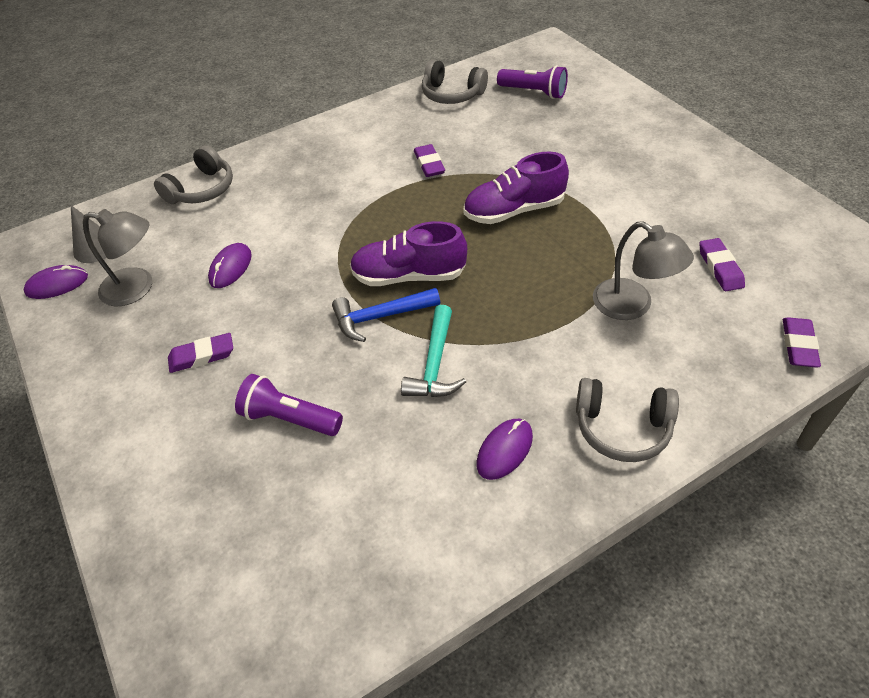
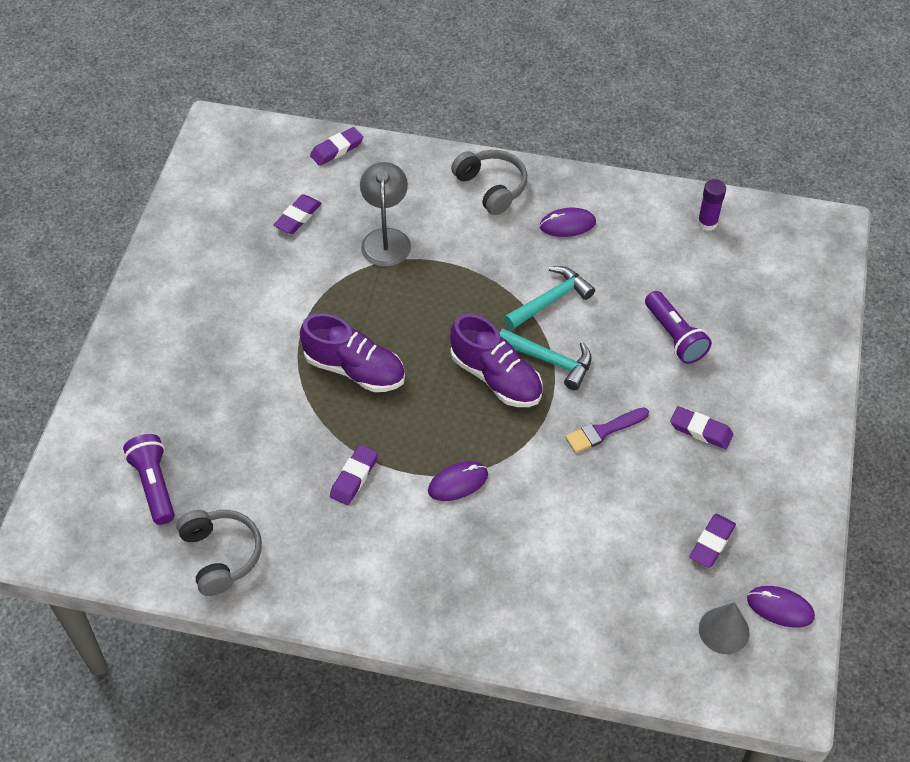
camera: 140 degrees left, 5 degrees up
(137, 288) = (712, 543): grey lamp -> purple eraser
(202, 189) = (576, 630): grey headphones -> none
(230, 267) = (621, 500): purple mouse -> purple mouse (458, 483)
(285, 300) = (603, 431): none -> purple brush
(362, 584) = (707, 223): none -> purple glue stick
(380, 317) = (550, 361): blue hammer -> turquoise hammer

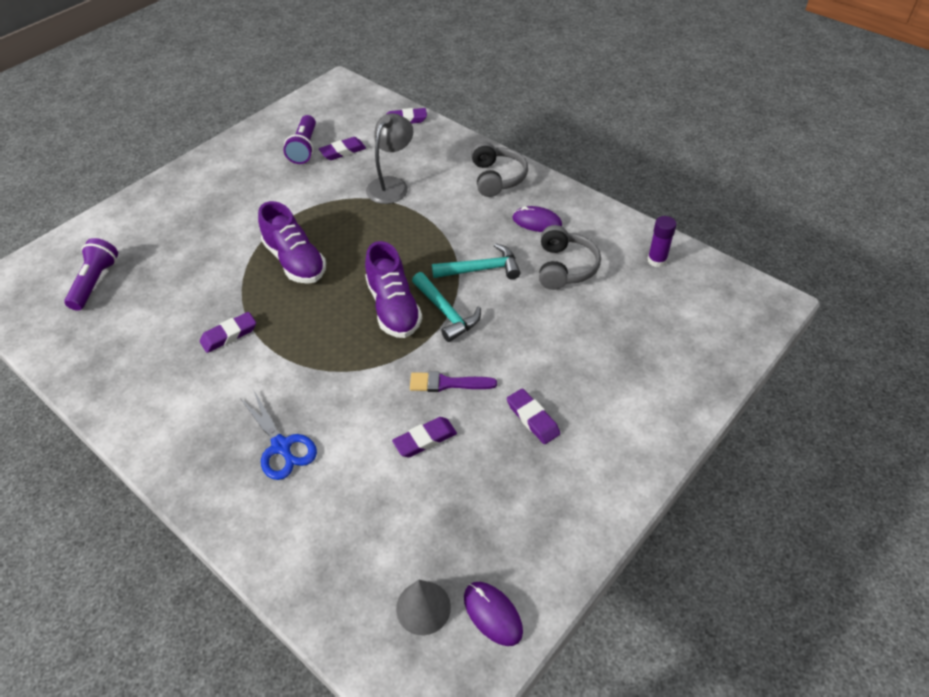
camera: 30 degrees right, 5 degrees down
(221, 555) = (91, 349): grey headphones -> grey headphones (565, 267)
(458, 483) = (300, 372): purple mouse -> none
(499, 559) = (281, 446): none -> blue scissors
(674, 336) = (565, 334): purple flashlight -> purple flashlight (304, 148)
(712, 543) = (471, 520): purple eraser -> purple eraser (425, 439)

